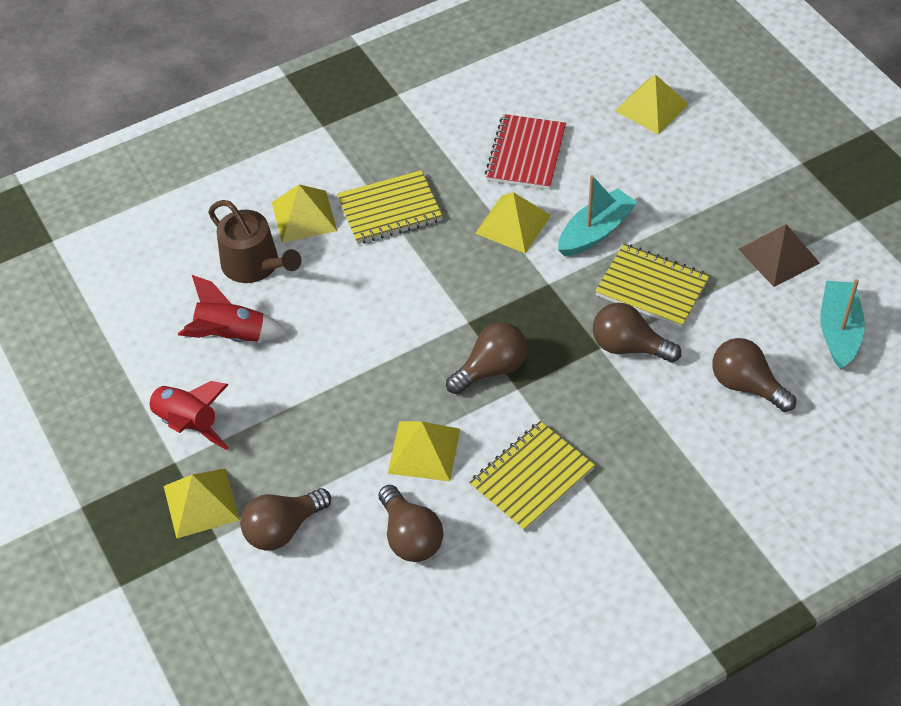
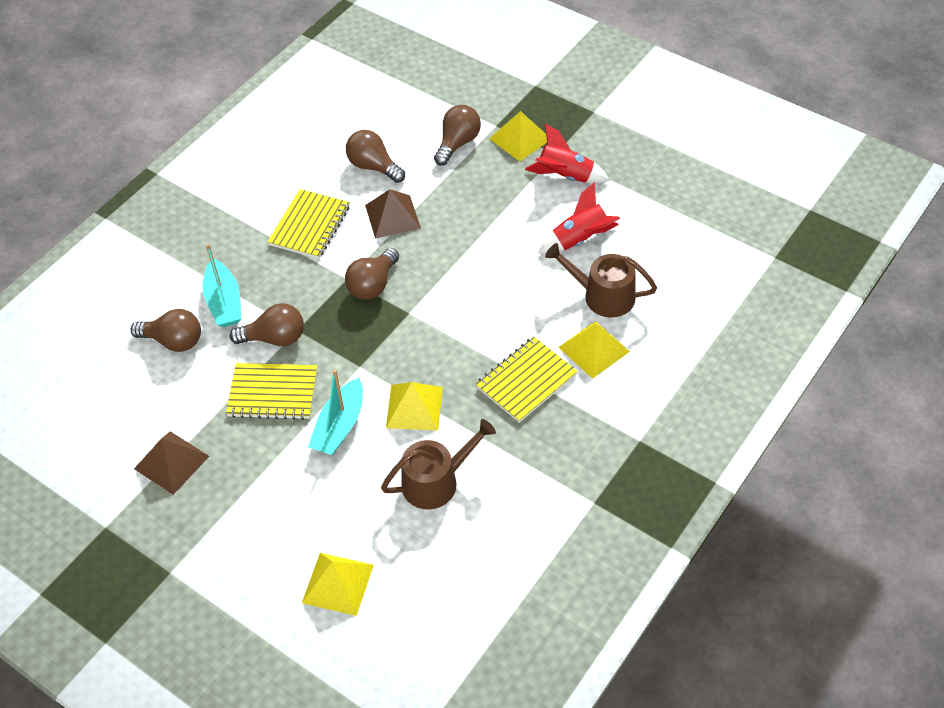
camera: 155 degrees right, 0 degrees up
(424, 450) = (392, 216): yellow pyramid -> brown pyramid
(526, 154) = (436, 481): red notebook -> brown watering can
(838, 331) = (107, 411): turquoise boat -> turquoise boat (224, 302)

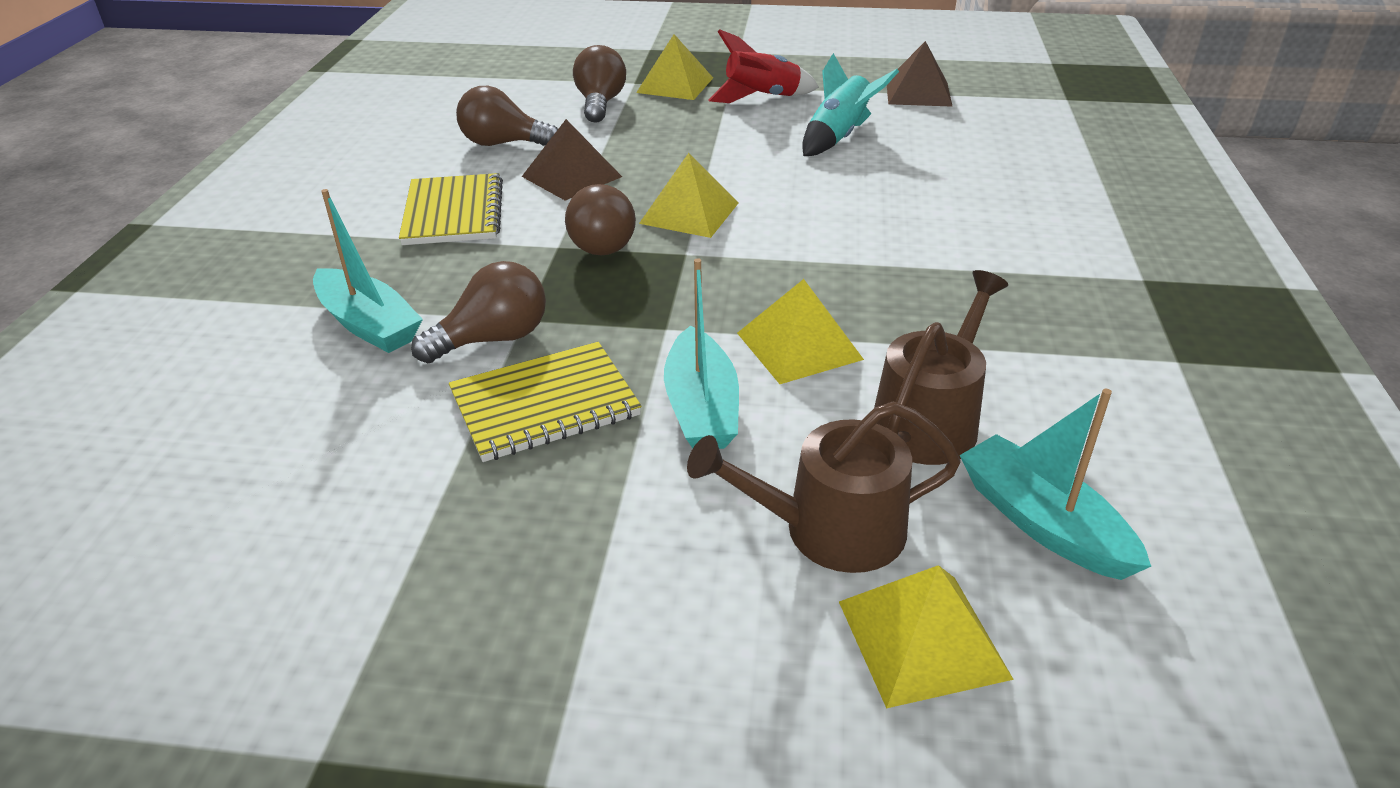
camera: 30 degrees left, 15 degrees down
(171, 462) = (411, 574): brown pyramid -> brown pyramid (918, 93)
(173, 341) = (301, 397): brown light bulb -> none
(433, 557) = (1042, 522): none -> turquoise boat
(526, 381) = (926, 270): yellow notebook -> none
(580, 239) = (839, 137): red rocket -> turquoise rocket
(594, 349) = (973, 216): yellow pyramid -> yellow pyramid (689, 213)
(602, 295) = (923, 171): brown watering can -> brown watering can (829, 530)

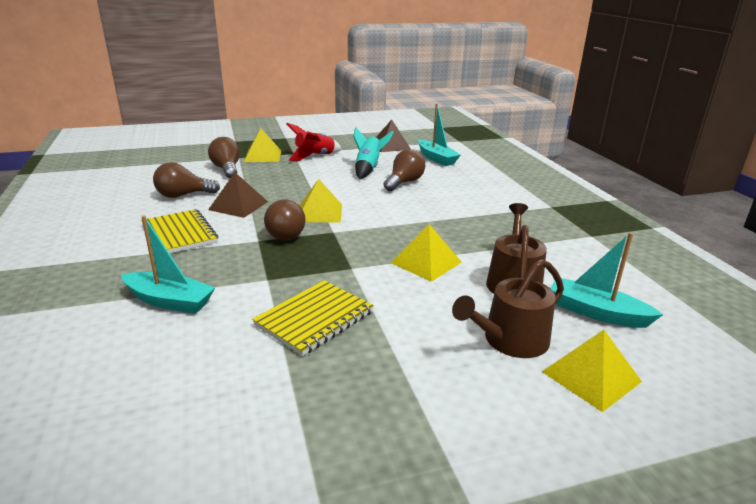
camera: 25 degrees left, 10 degrees down
(493, 339) = (257, 293): brown light bulb -> brown light bulb (404, 182)
(701, 407) = (401, 300): turquoise boat -> turquoise boat (436, 158)

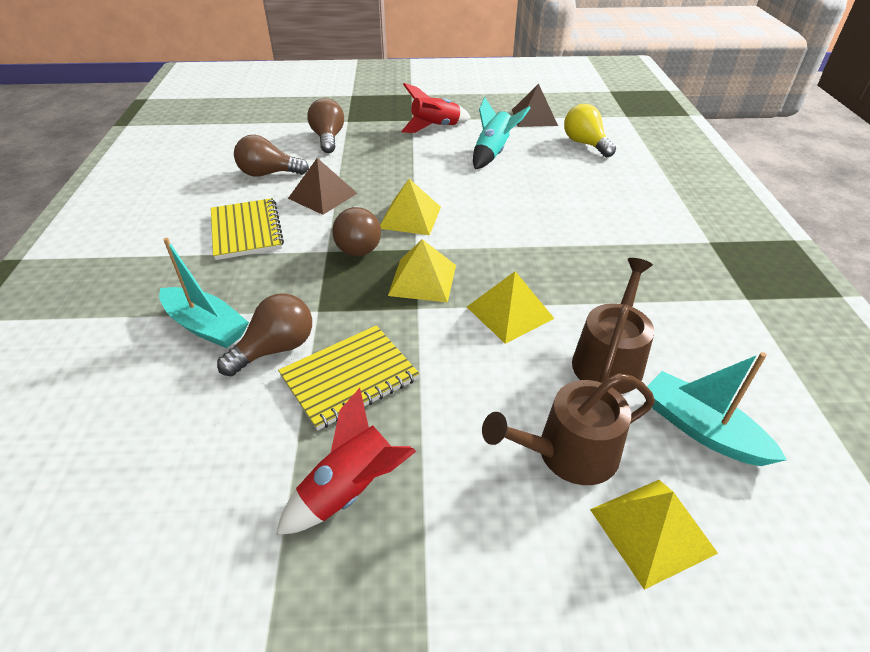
camera: 15 degrees right, 15 degrees up
(263, 156) = (375, 121): yellow pyramid -> yellow pyramid (422, 280)
(349, 390) = (351, 490): none -> red rocket
(404, 182) = (529, 180): brown light bulb -> brown light bulb (276, 349)
(436, 158) = (585, 144): turquoise boat -> yellow light bulb

